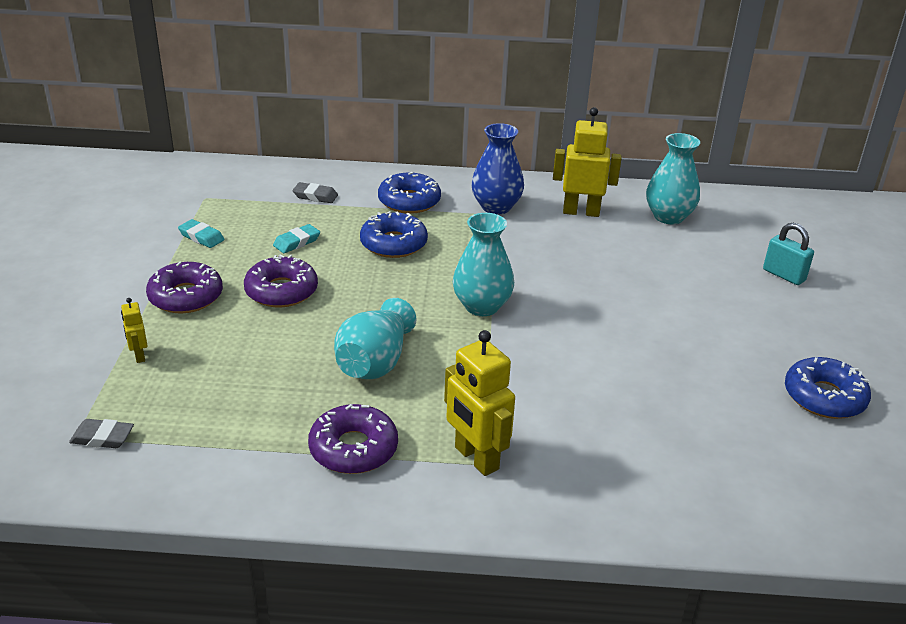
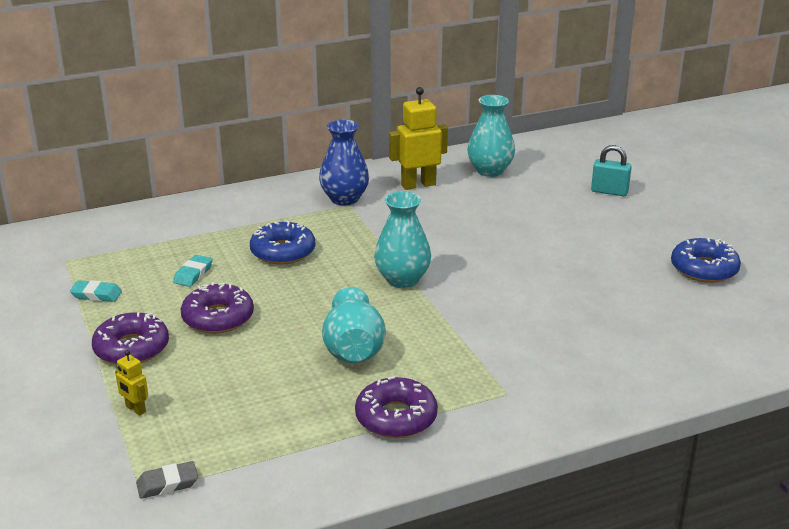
camera: 25 degrees left, 5 degrees down
(315, 196) = (173, 231): grey eraser -> none
(409, 201) = (264, 213): blue donut -> none
(476, 458) = (498, 392): yellow robot -> none

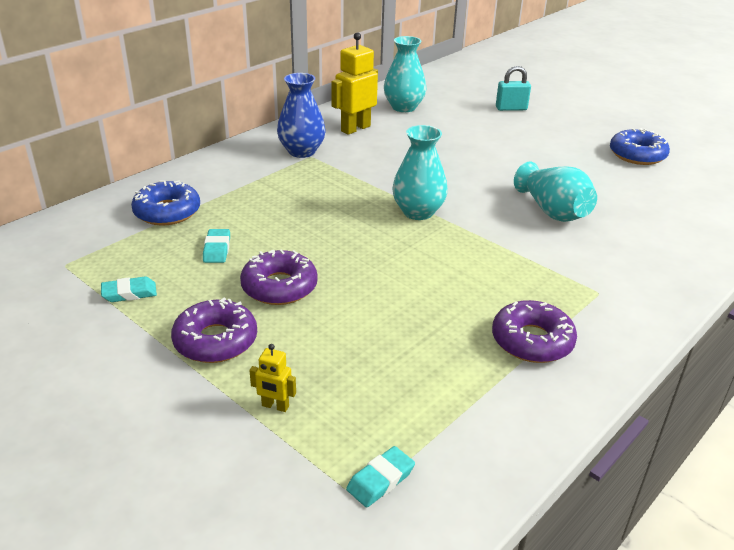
camera: 25 degrees left, 5 degrees up
(167, 484) = (380, 480): grey eraser -> turquoise eraser
(283, 252) = (287, 209): blue donut -> blue donut (167, 212)
(353, 348) = (434, 285): turquoise vase -> turquoise vase (552, 211)

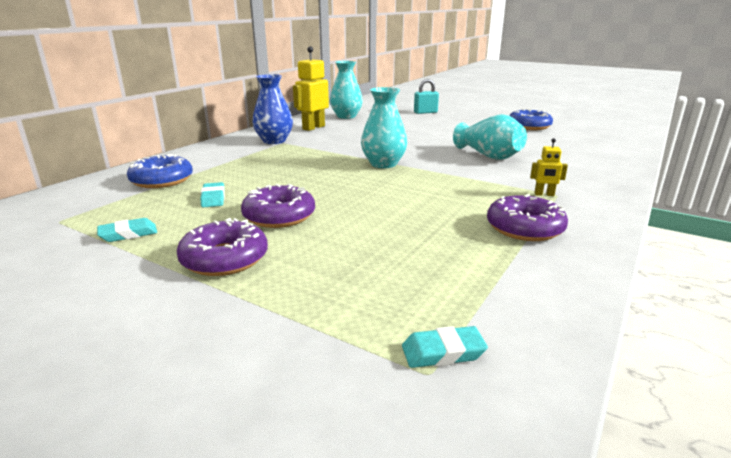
camera: 10 degrees left, 10 degrees down
(275, 406) = (302, 302): yellow robot -> yellow robot (544, 194)
(380, 480) = (443, 352): turquoise eraser -> turquoise eraser turned 45 degrees clockwise

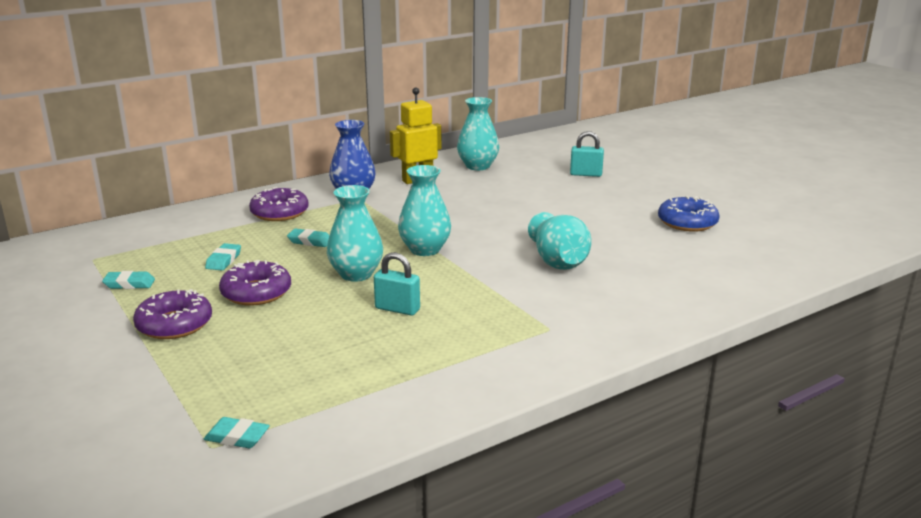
camera: 25 degrees right, 0 degrees up
(162, 180) = (202, 229): blue donut -> none
(279, 173) = (310, 241): none -> turquoise eraser
(352, 187) = (356, 274): none -> turquoise vase
(424, 204) = (397, 309): none -> turquoise padlock
(524, 228) = (452, 358): purple donut -> purple donut (279, 212)
(544, 194) = (535, 325): yellow robot -> none

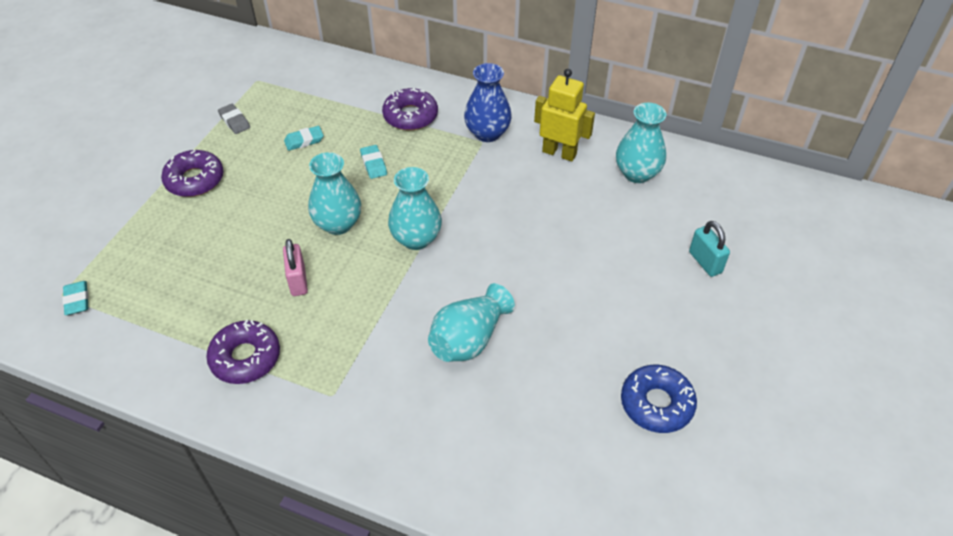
camera: 55 degrees right, 25 degrees up
(129, 284) = (234, 121): turquoise eraser -> grey eraser
(256, 292) = (267, 189): purple donut -> purple donut (245, 357)
(397, 309) = (298, 281): turquoise padlock -> pink padlock

